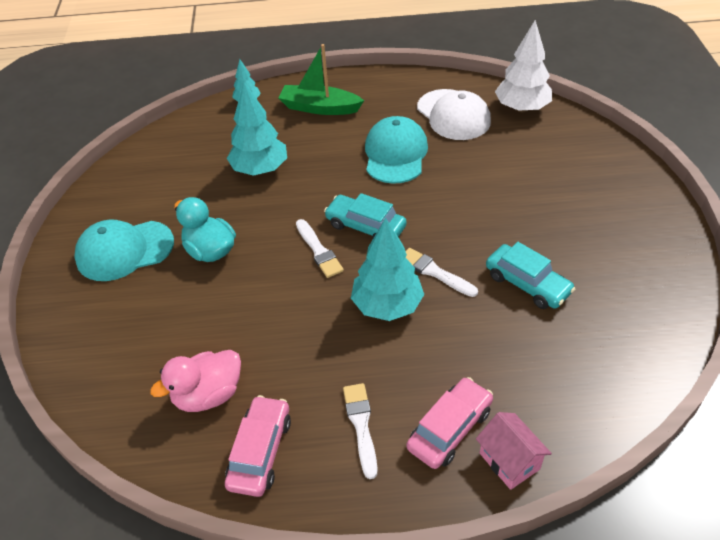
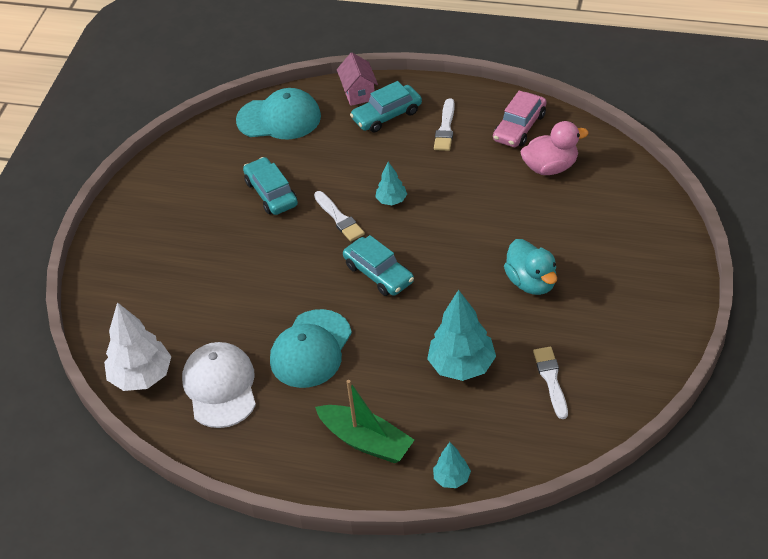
camera: 160 degrees left, 0 degrees up
(124, 251) = (616, 302): turquoise cap -> turquoise cap (279, 118)
(319, 251) = (430, 259): white brush -> white brush (551, 379)
(387, 305) = (391, 200): turquoise tree -> turquoise tree, size x0.52
(450, 429) = (386, 115): pink car -> turquoise car

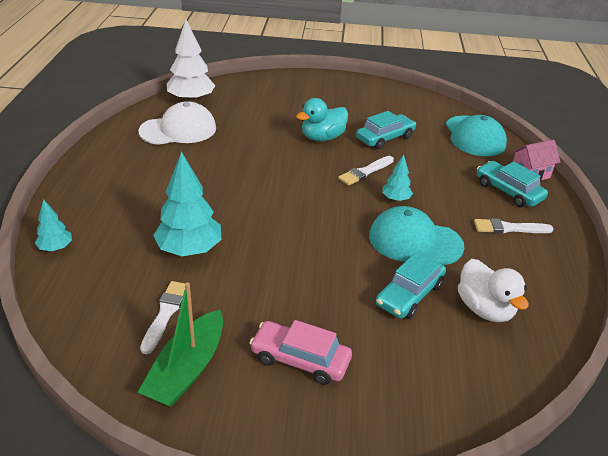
camera: 75 degrees right, 10 degrees down
(311, 349) = (214, 166): turquoise cap -> turquoise cap (415, 241)
(366, 441) = (111, 198): green boat -> green boat (187, 369)
(378, 274) = (302, 196): turquoise car -> turquoise car (409, 294)
(519, 127) = (538, 282): pink car -> pink car (300, 359)
(532, 282) = (303, 296): turquoise duck -> turquoise duck (322, 138)
(551, 167) = (484, 309): pink duck -> white duck
(551, 379) = (165, 313): white brush -> white brush turned 60 degrees counterclockwise

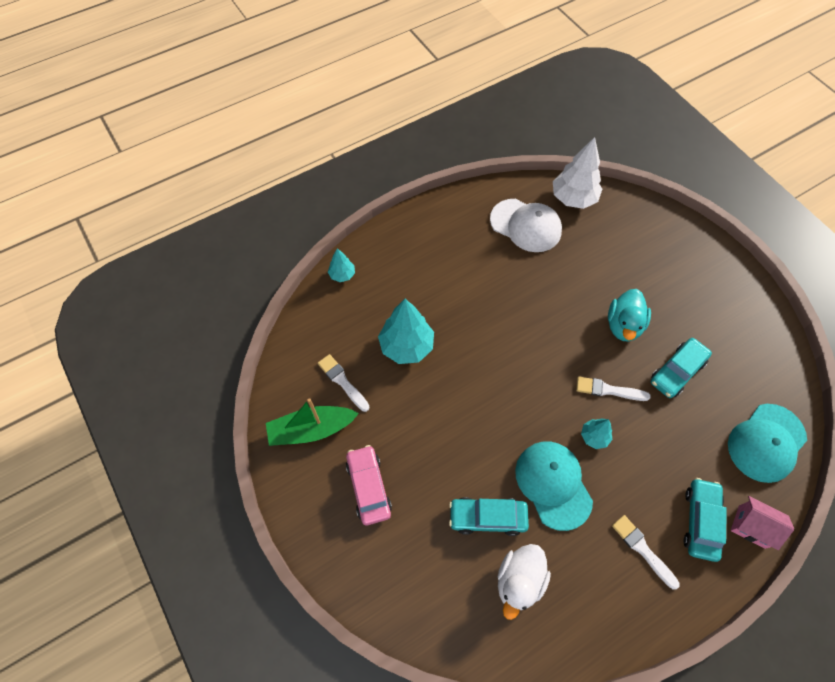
camera: 55 degrees right, 25 degrees up
(165, 313) = (342, 381): white brush -> white brush turned 105 degrees counterclockwise
(322, 138) = (623, 325): turquoise duck -> turquoise duck turned 90 degrees counterclockwise
(385, 138) = (677, 371): turquoise car -> turquoise car turned 120 degrees clockwise

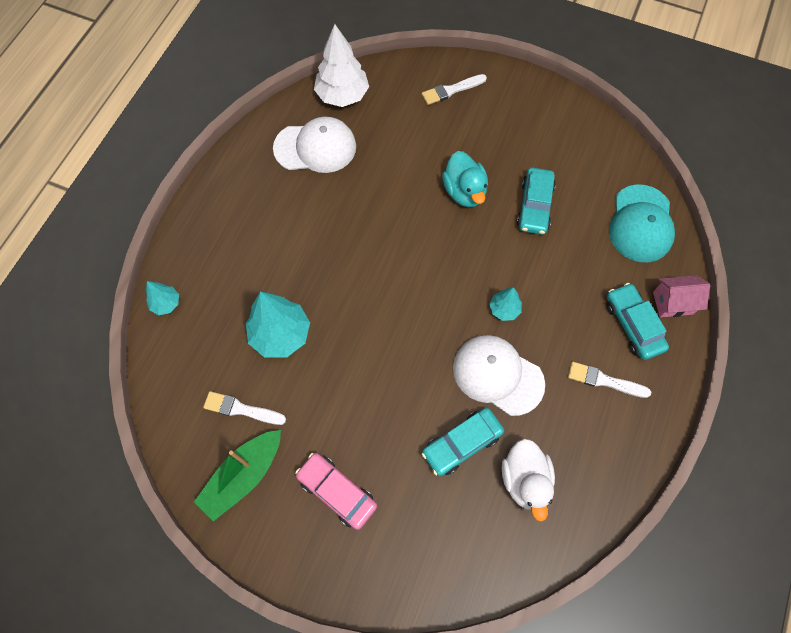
camera: 35 degrees left, 5 degrees up
(553, 484) = (497, 375): turquoise cap -> white cap
(608, 390) = (489, 259): white brush -> white brush (451, 90)

